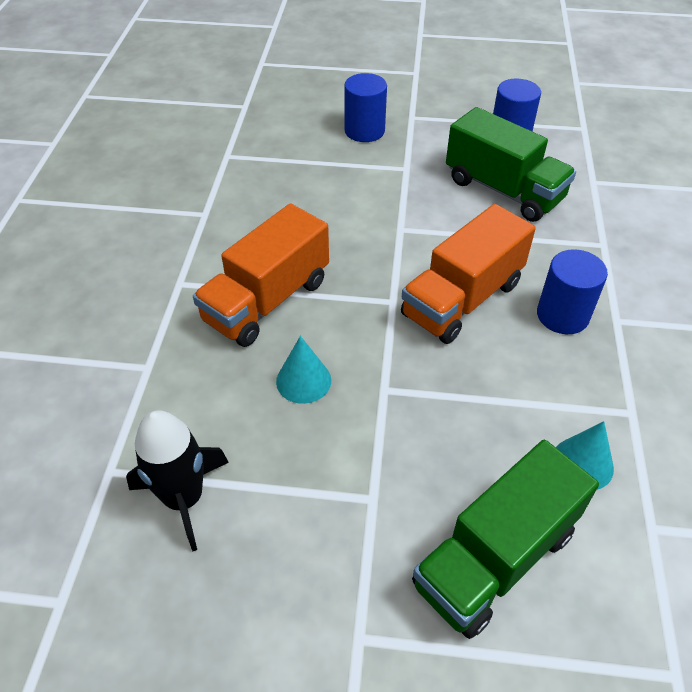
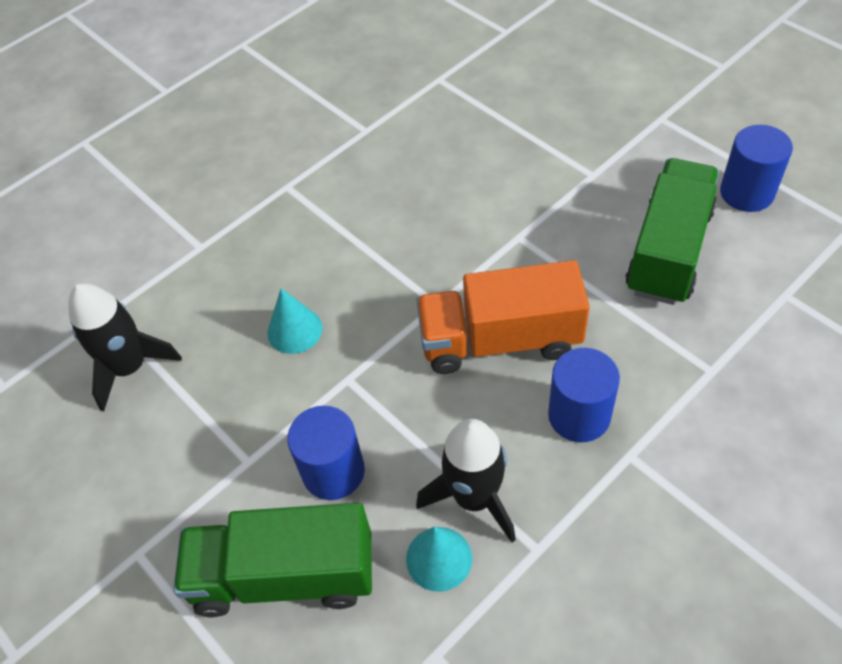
camera: 45 degrees right, 5 degrees up
(267, 301) = (335, 241): orange truck -> none
(364, 131) = (594, 112): blue cylinder -> blue cylinder (333, 471)
(503, 190) = (668, 251): green truck -> green truck turned 150 degrees counterclockwise
(559, 408) = (474, 497): none -> black rocket

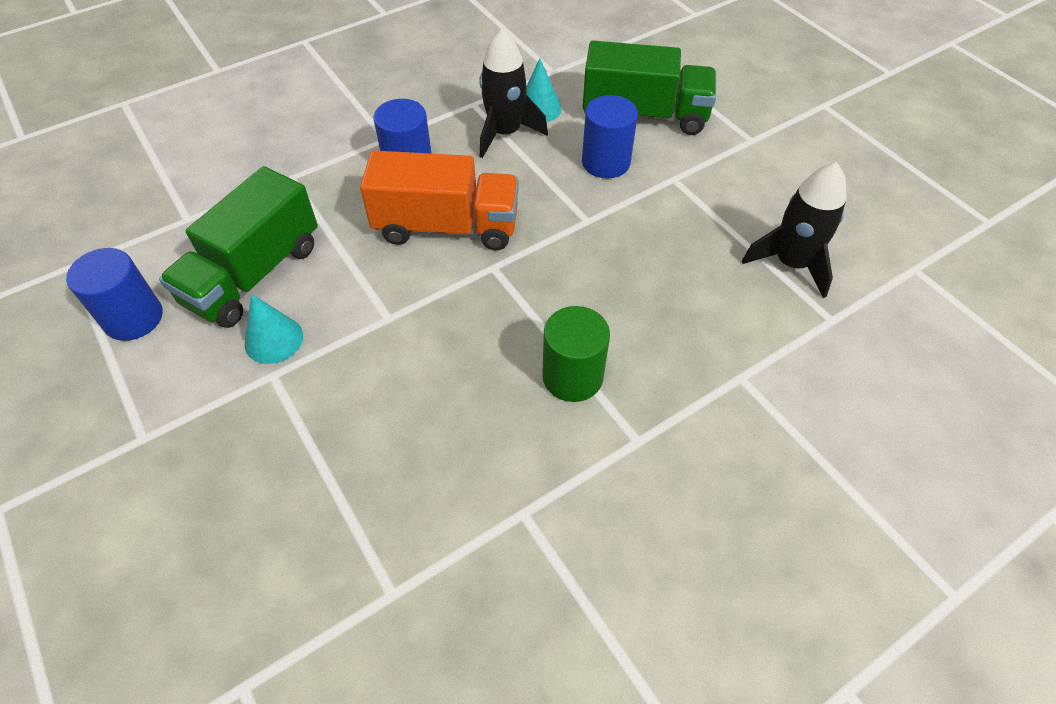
camera: 175 degrees left, 0 degrees up
(294, 330) = (632, 268): turquoise cone -> turquoise cone (274, 339)
(342, 220) = (572, 376): none -> green cylinder

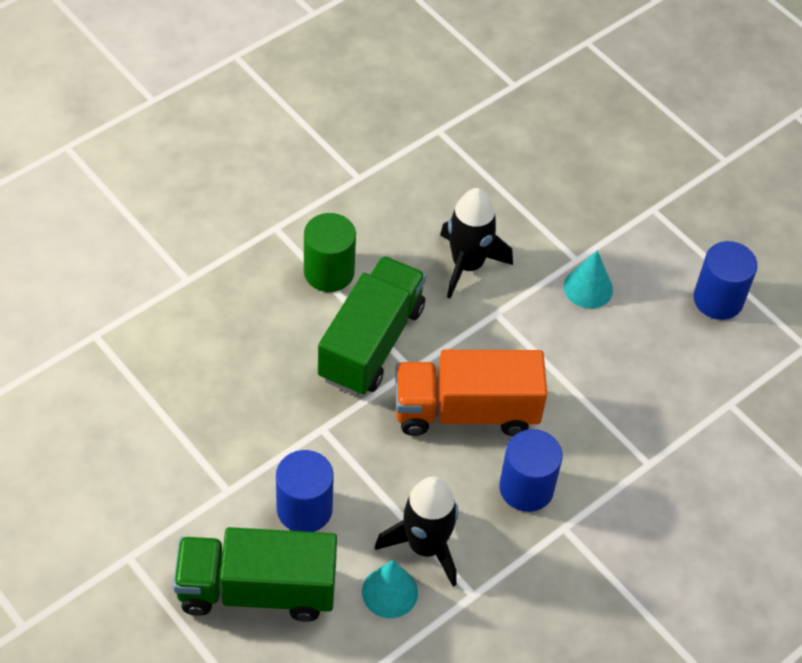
camera: 170 degrees right, 0 degrees up
(254, 274) = (634, 347): green truck -> green truck (371, 343)
(791, 263) = (120, 391): black rocket -> black rocket (468, 265)

